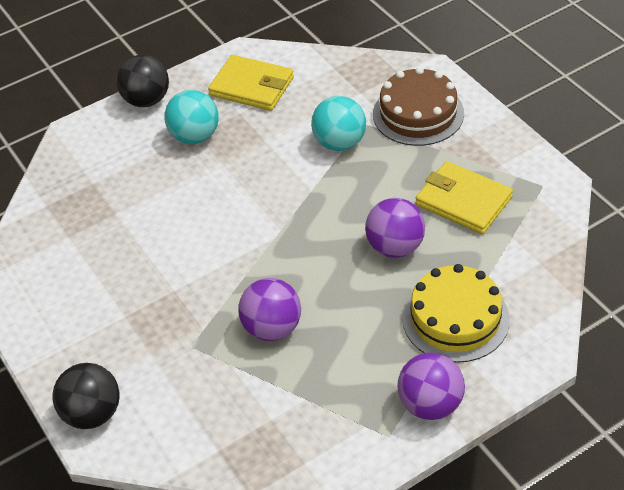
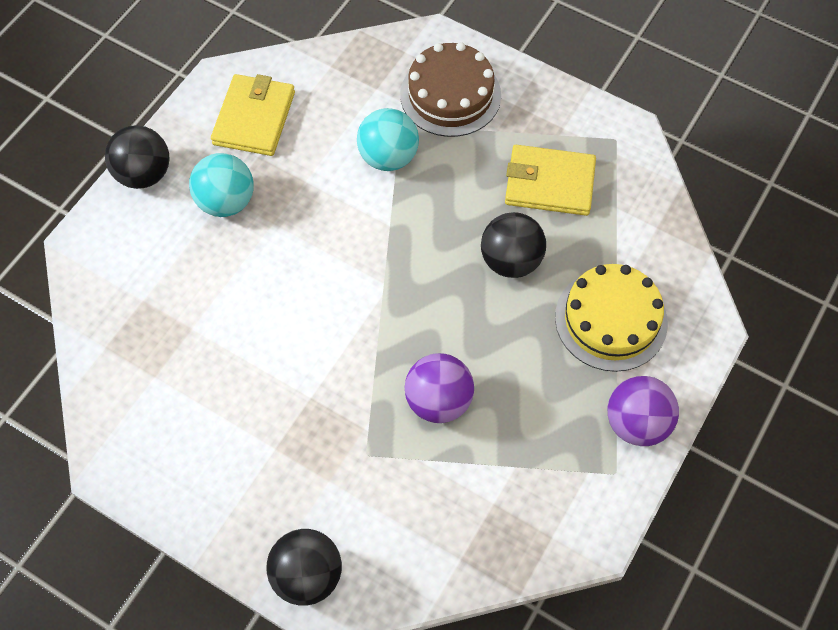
camera: 30 degrees left, 15 degrees up
(251, 86) = (254, 118): yellow wallet -> yellow wallet turned 75 degrees counterclockwise
(395, 247) = (511, 261): purple ball -> black ball

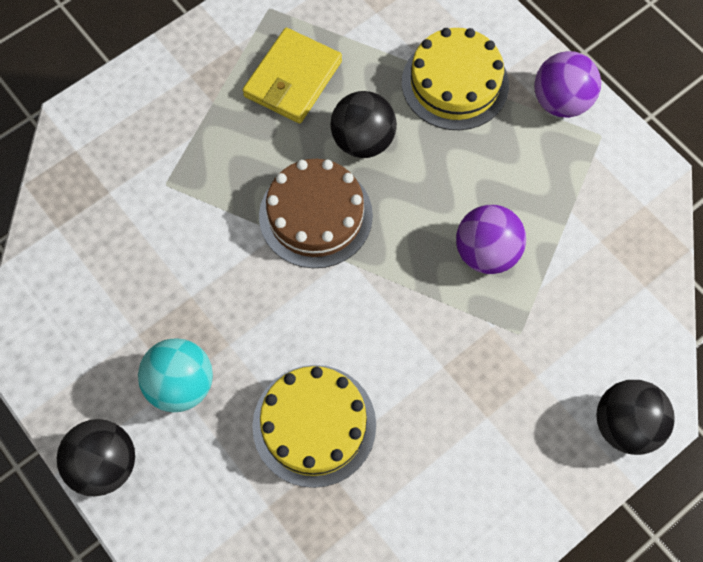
camera: 70 degrees left, 5 degrees up
(223, 311) = (314, 425): none -> yellow cake
(254, 118) = (87, 324): yellow wallet -> none
(388, 157) = (198, 208): turquoise ball -> none
(450, 95) = (150, 127): brown cake -> brown cake (315, 215)

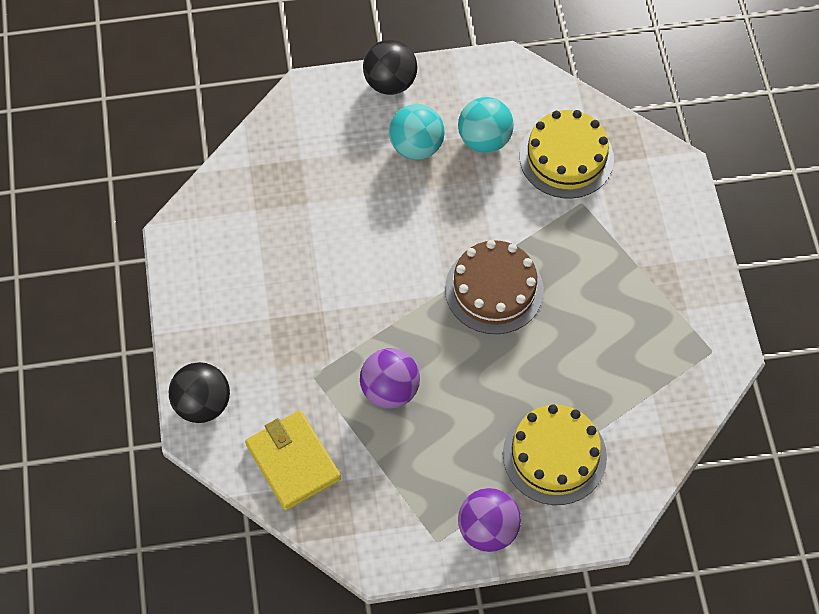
camera: 120 degrees right, 5 degrees down
(134, 317) = (484, 140): none -> turquoise ball
(293, 79) = (629, 334): yellow wallet -> yellow wallet (293, 462)
(314, 425) = (336, 210): yellow cake -> yellow cake (566, 157)
(363, 141) = (540, 355): black ball -> none

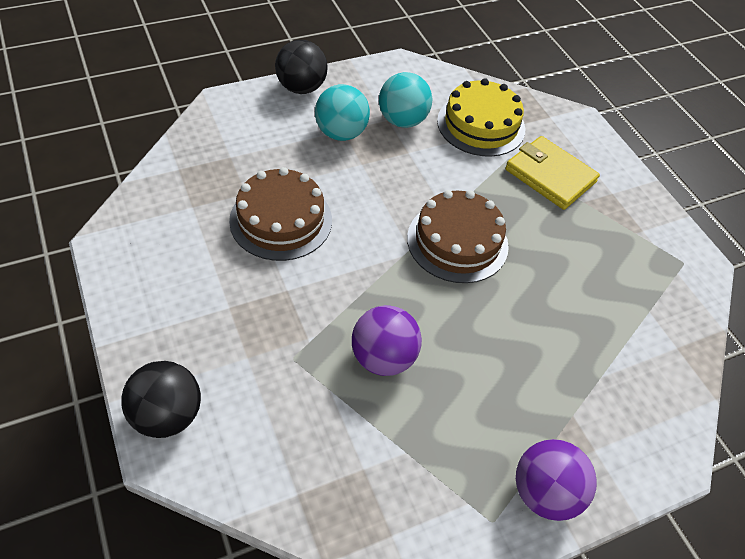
camera: 20 degrees left, 10 degrees down
(293, 462) = (293, 461): yellow wallet -> yellow wallet (550, 176)
(333, 238) = (281, 220): none -> brown cake
(554, 455) = (582, 392): yellow cake -> none

